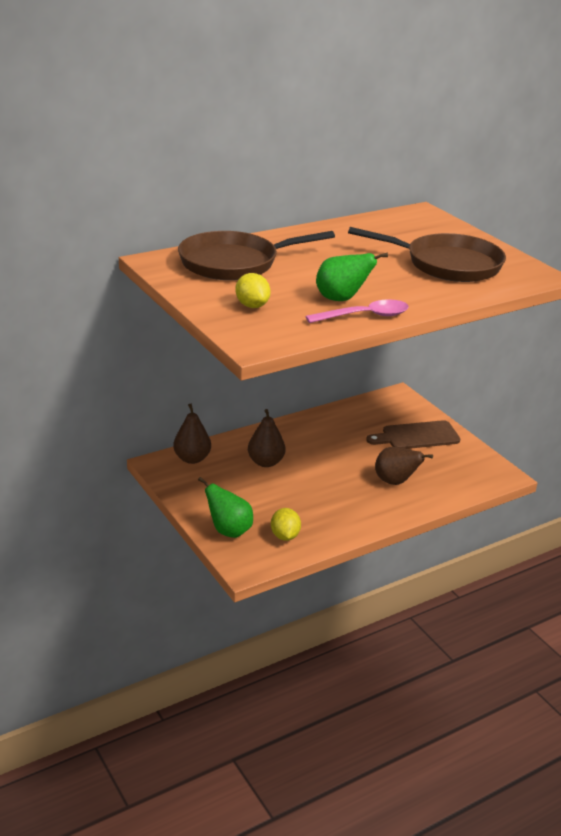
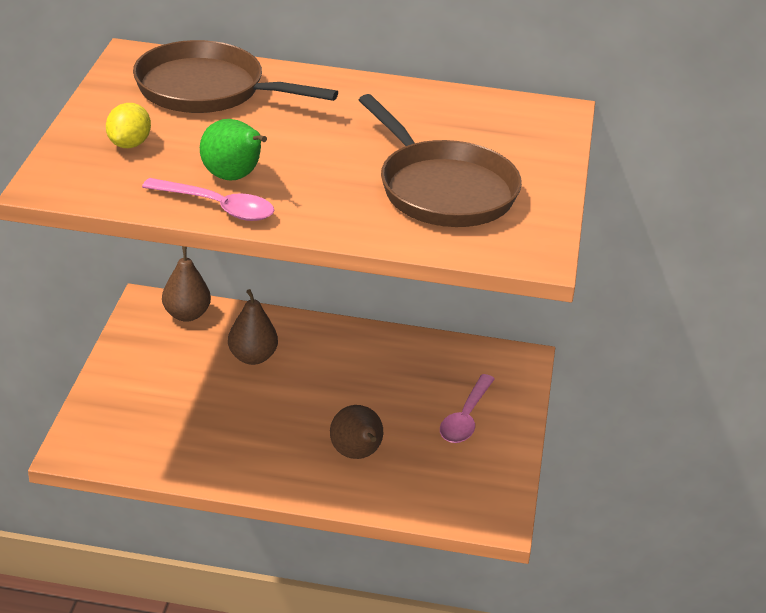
camera: 40 degrees right, 5 degrees up
(229, 531) = (110, 407): green pear -> none
(285, 536) = (154, 444): yellow lemon -> none
(417, 436) = (465, 418): brown cutting board -> pink spoon

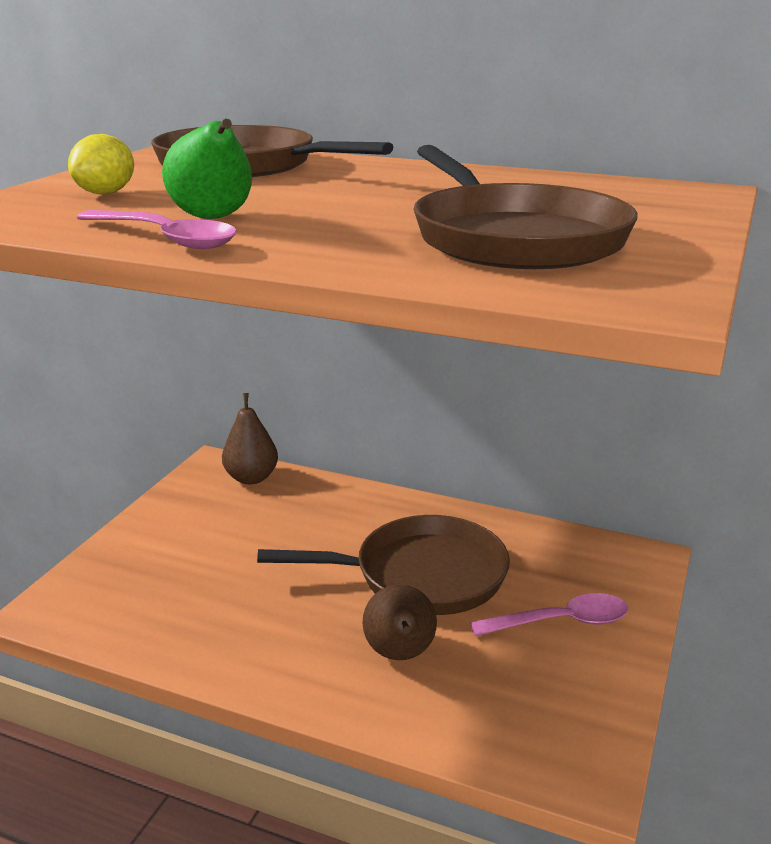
camera: 15 degrees right, 10 degrees down
(252, 357) = (307, 526): brown pear -> none
(356, 391) = (421, 575): none -> brown pan
(465, 418) = (560, 622): pink spoon -> pink spoon turned 135 degrees counterclockwise

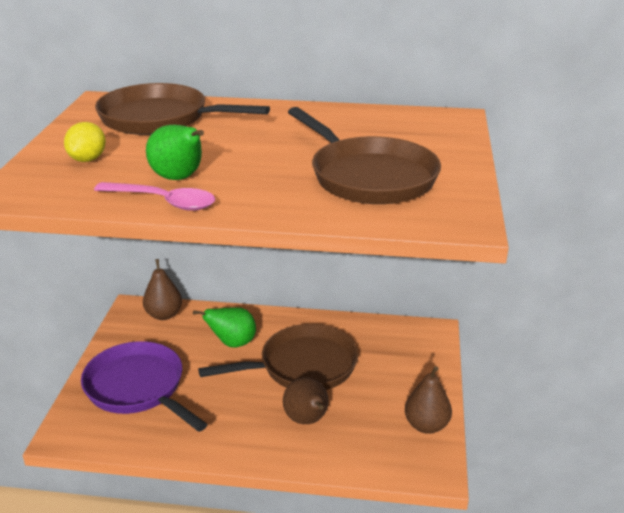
camera: 15 degrees left, 5 degrees up
(173, 566) = (138, 388): none -> purple pan
(330, 528) = (232, 343): none -> green pear
(560, 622) = (395, 382): pink spoon -> none
(593, 699) = (426, 425): none -> brown pear

